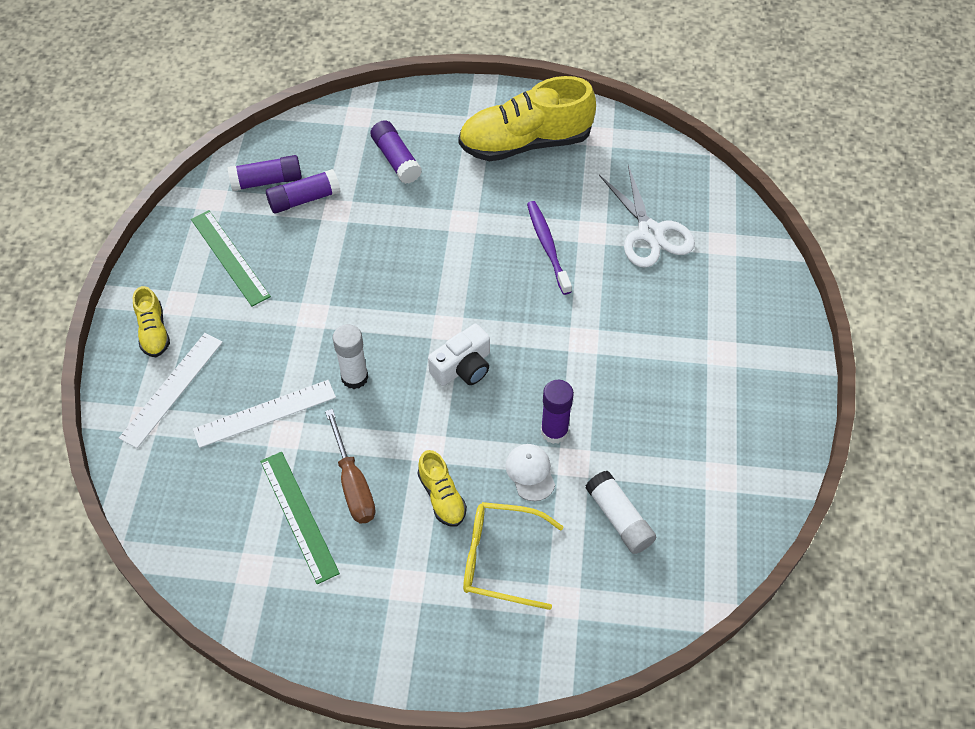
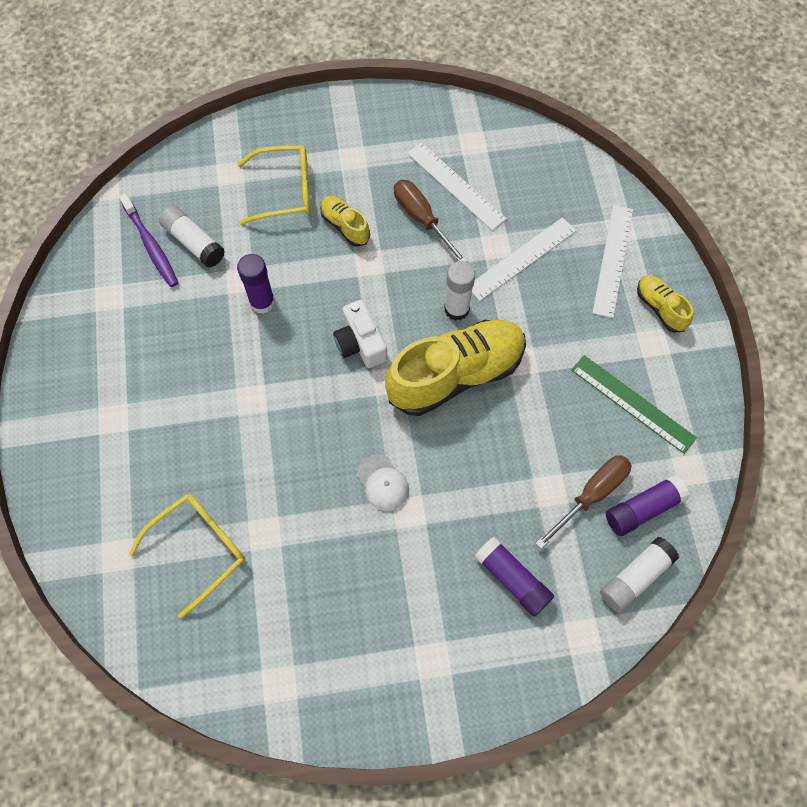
camera: 165 degrees right, 10 degrees up
(299, 140) = (635, 577): none -> white glue stick
(299, 516) = (455, 186): green ruler -> white ruler
(304, 199) = (591, 495): purple glue stick -> brown screwdriver
(463, 367) = (360, 343): white camera -> white camera turned 60 degrees counterclockwise
(525, 143) = (368, 647): yellow shoe -> yellow shoe (456, 375)
(530, 473) = (276, 262): white cap -> white cap (383, 483)
(547, 246) = (309, 501): purple toothbrush -> purple toothbrush (151, 246)
(650, 232) = (199, 549): white scissors -> yellow glasses

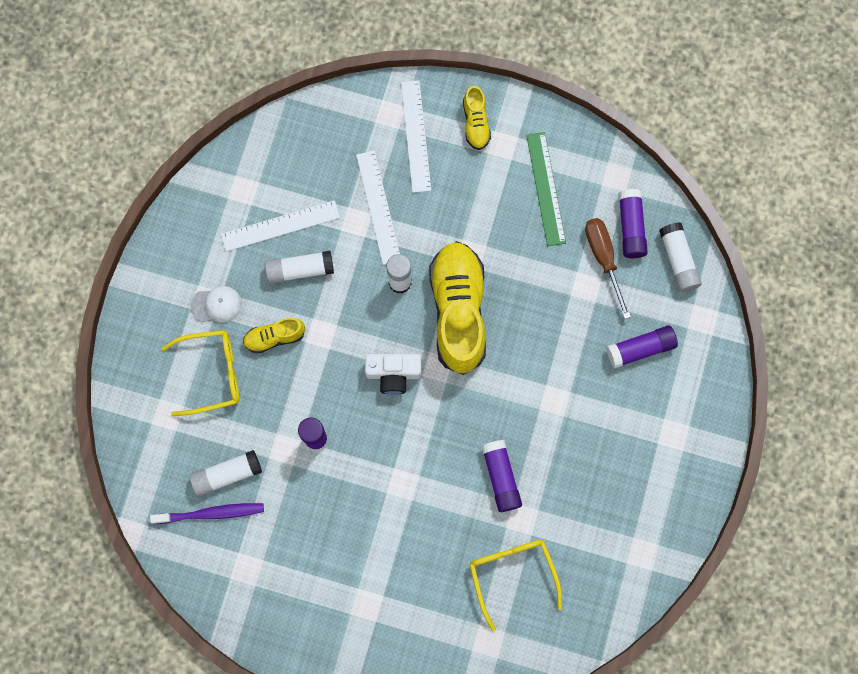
camera: 65 degrees left, 10 degrees up
(285, 191) = (212, 373): yellow glasses -> yellow glasses turned 60 degrees clockwise
(300, 492) = (501, 477): none -> purple glue stick
(383, 483) = (523, 410): white cap -> white cap (216, 305)
(422, 219) = (300, 270): brown screwdriver -> white glue stick
(612, 260) = (415, 136): white ruler -> white ruler turned 45 degrees clockwise
(632, 403) = (545, 188): green ruler -> green ruler turned 75 degrees counterclockwise
(660, 308) = (476, 123): yellow shoe -> yellow shoe turned 90 degrees counterclockwise

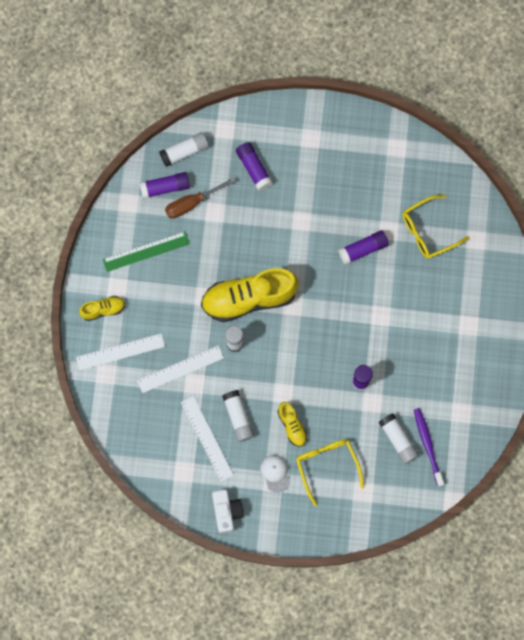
camera: 100 degrees left, 0 degrees up
(393, 374) = (303, 336): white camera -> white camera (227, 511)

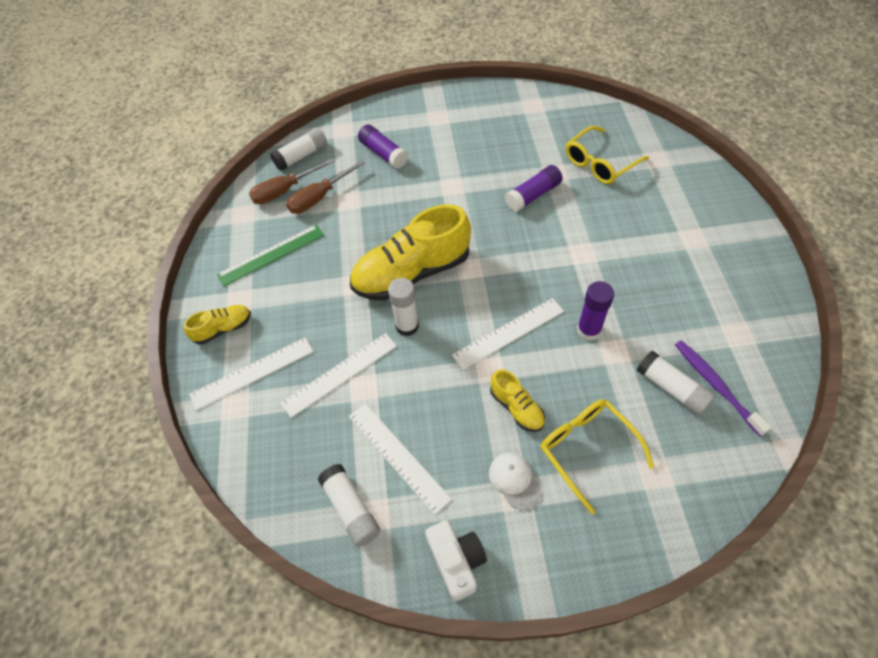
camera: 10 degrees left, 20 degrees down
(165, 187) = (285, 191): purple glue stick -> brown screwdriver
(238, 417) = (436, 415): white glue stick -> white glue stick (351, 508)
(304, 369) = (509, 333): none -> white ruler

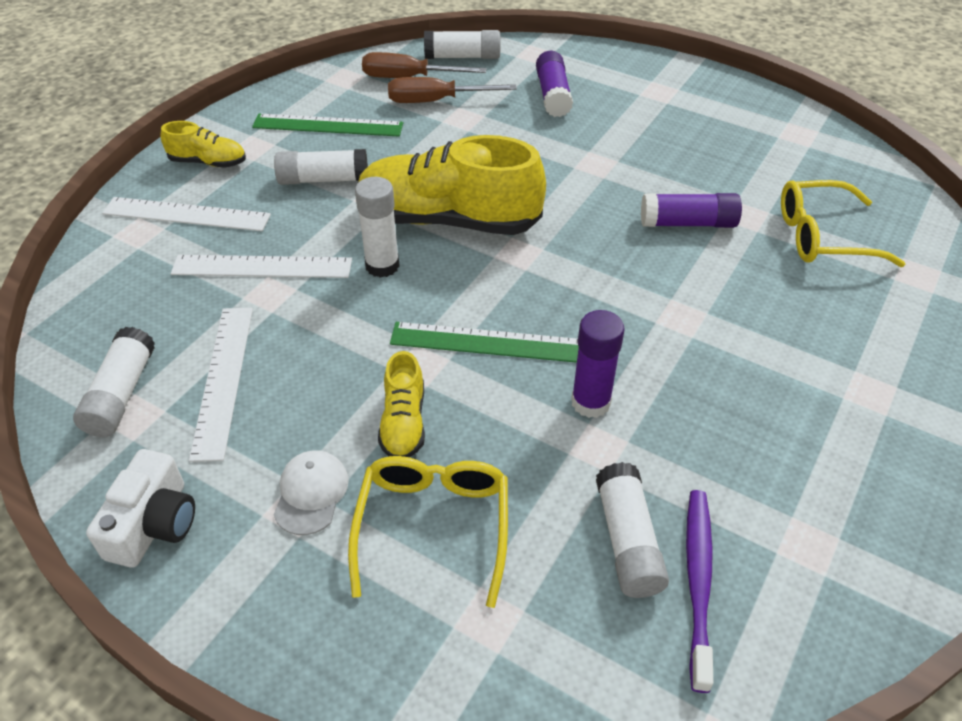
camera: 35 degrees right, 10 degrees down
(311, 293) = (323, 179): none -> white glue stick
(509, 333) = (487, 343): white ruler -> green ruler

